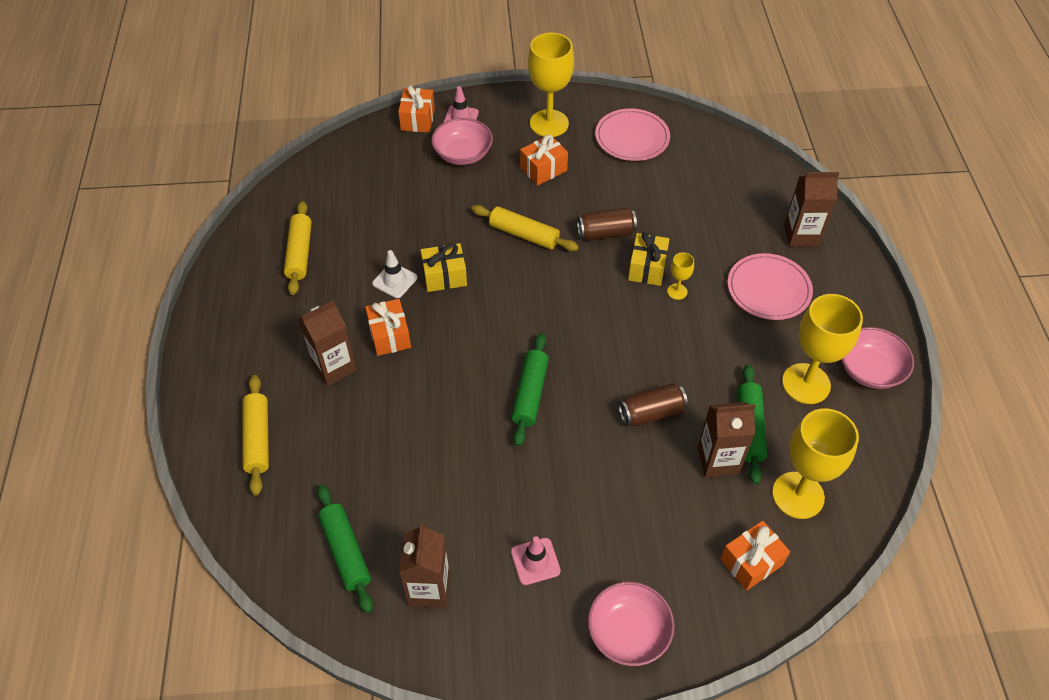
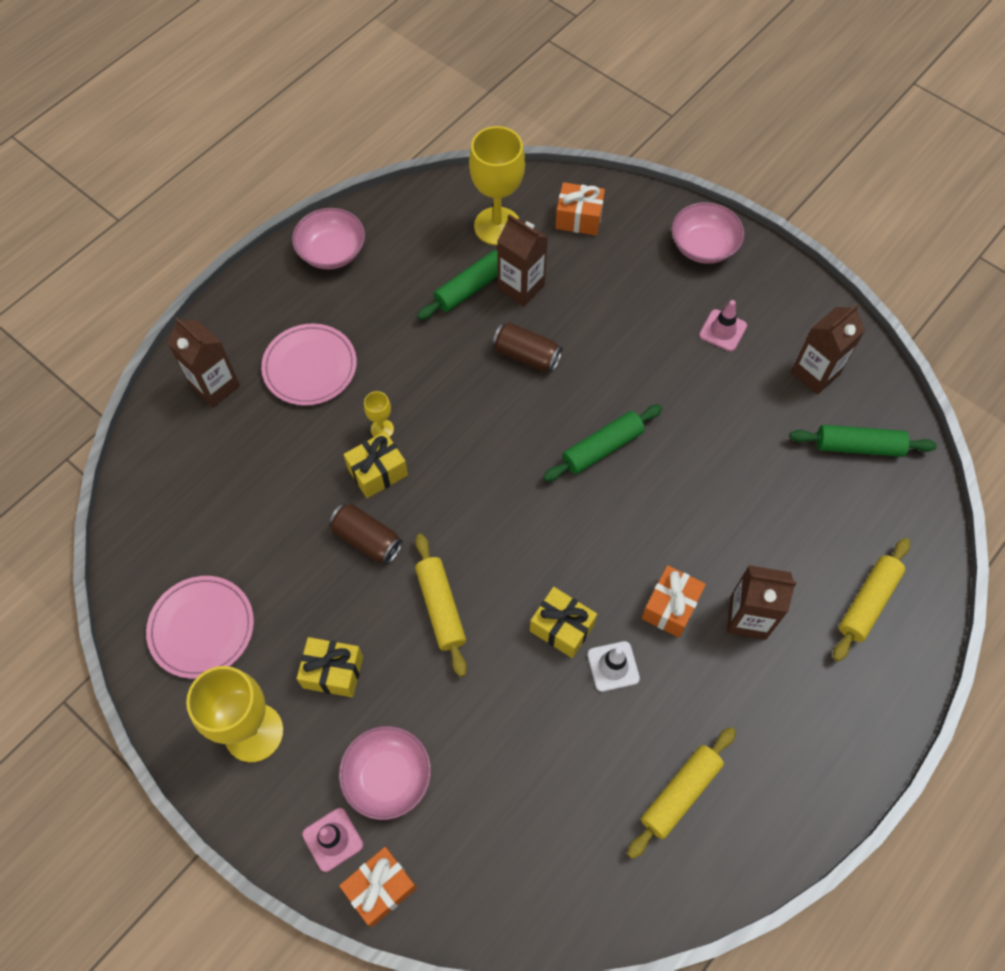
camera: 135 degrees left, 10 degrees up
(346, 551) = (858, 446): green rolling pin -> green rolling pin turned 75 degrees clockwise
(543, 169) = (333, 672): orange gift -> yellow gift
(806, 383) = (389, 281): yellow goblet -> none

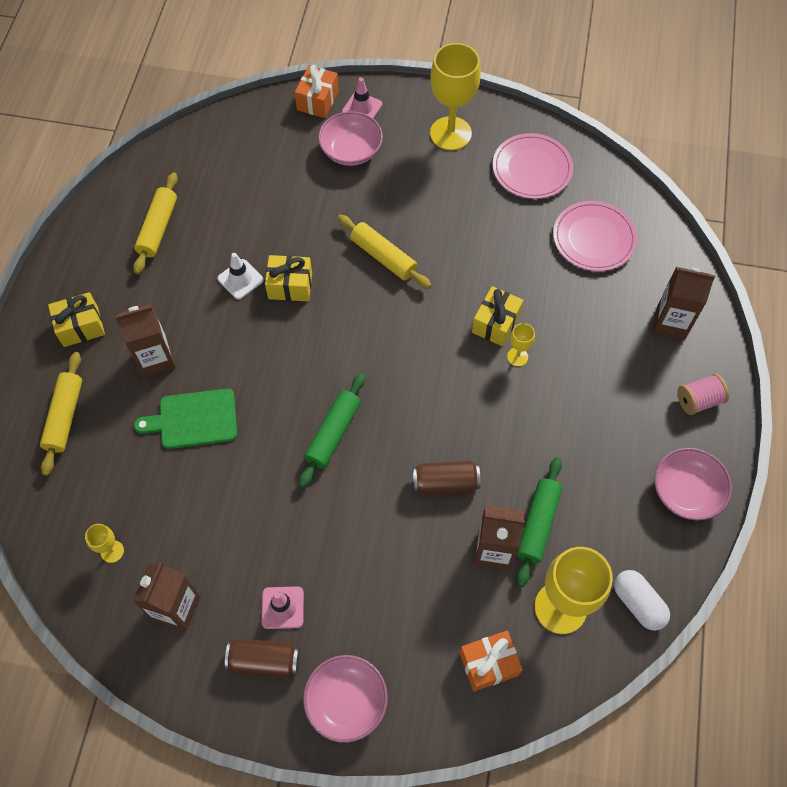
camera: 150 degrees right, 0 degrees up
(256, 310) = (698, 400): none -> pink spool
(310, 367) = (613, 376): pink plate -> pink plate (594, 238)
(333, 672) = (427, 186): yellow gift -> yellow gift (81, 326)
(367, 539) = (467, 273): brown can -> brown can (264, 661)
(436, 201) = (638, 603): none -> white capsule
(670, 607) = (218, 338): orange gift -> none
(733, 531) = (194, 419): none -> green cutting board
(858, 446) = (112, 551): green rolling pin -> yellow goblet

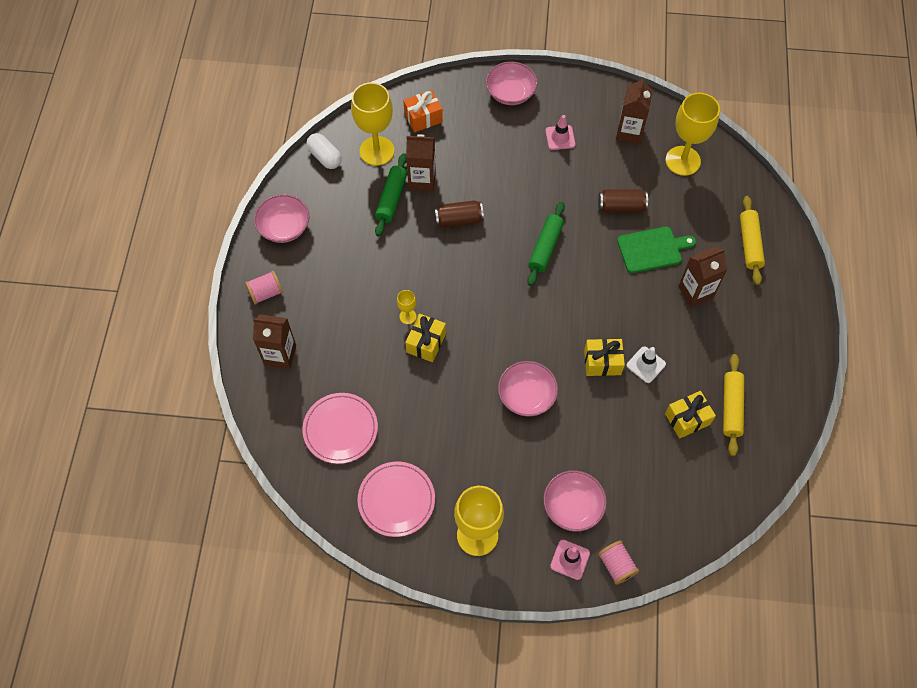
camera: 175 degrees right, 0 degrees up
(81, 326) = (764, 313): yellow gift -> yellow gift (687, 419)
(112, 551) = (683, 161): yellow goblet -> yellow goblet, size x2.22
(264, 661) = (565, 109): brown can -> brown can (621, 207)
(318, 100) = (616, 565): orange gift -> pink spool
(383, 257) = (526, 395): yellow rolling pin -> pink bowl

